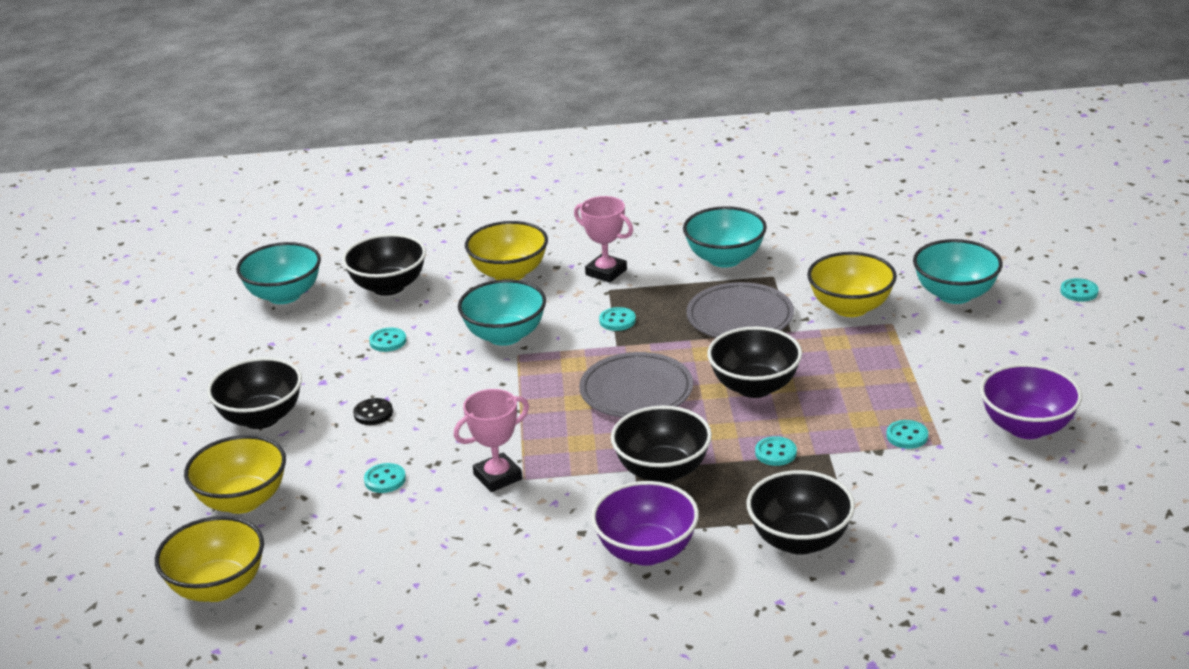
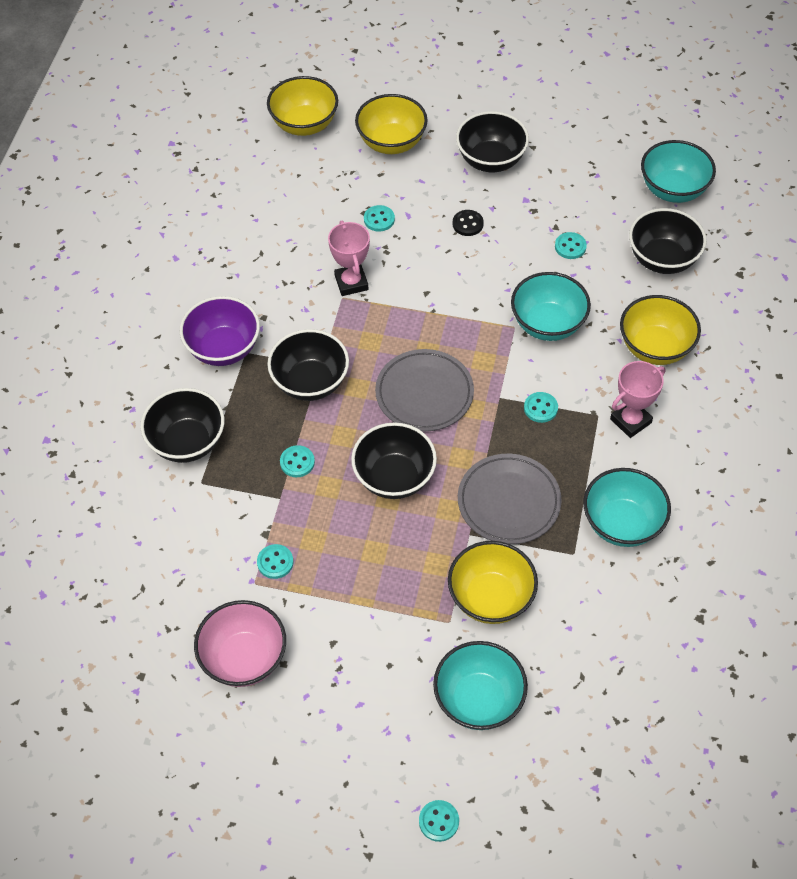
camera: 105 degrees right, 25 degrees up
(1027, 427) = (244, 658): purple bowl -> pink bowl

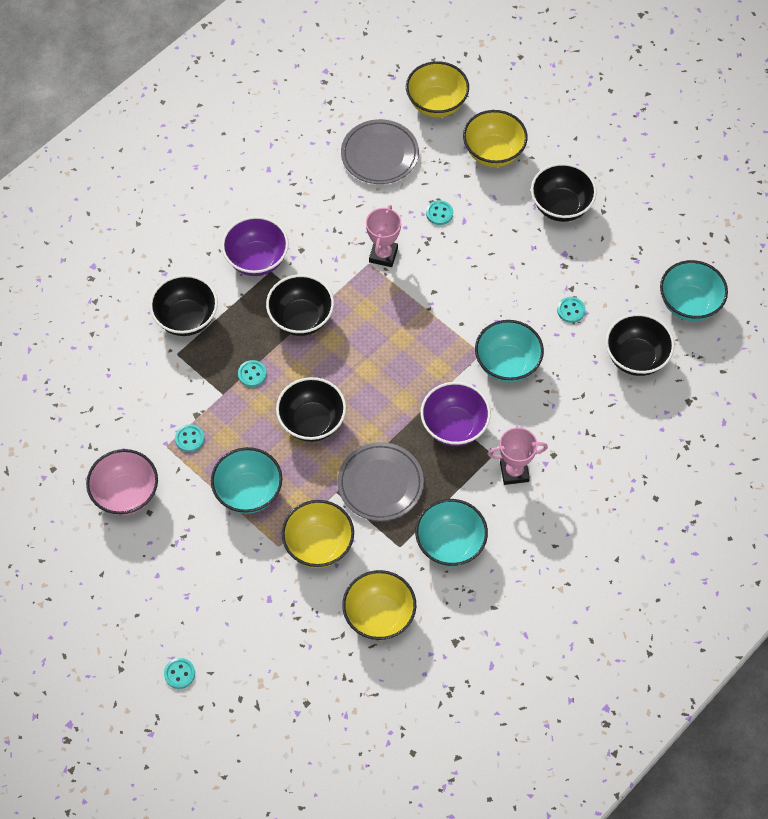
camera: 30 degrees right, 5 degrees up
(424, 393) = (377, 370): grey plate -> grey plate (379, 155)
(467, 224) = (504, 251): black button -> none
(478, 700) = (261, 610): turquoise bowl -> turquoise bowl (248, 492)
(540, 408) = (454, 426): turquoise button -> purple bowl
(655, 348) = (575, 425): yellow bowl -> yellow bowl (379, 616)

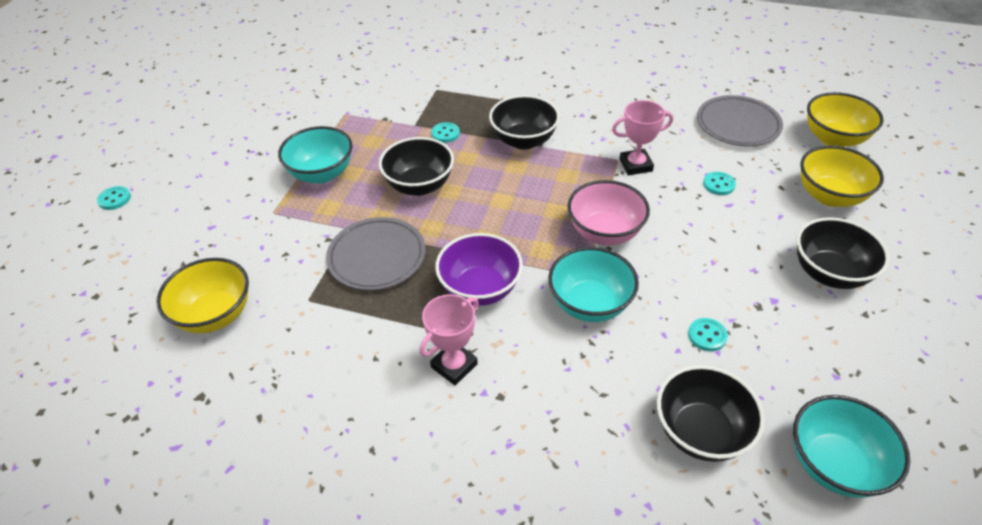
camera: 65 degrees right, 15 degrees down
(126, 494) = (287, 110): pink bowl -> pink bowl (604, 232)
(186, 318) = (473, 83): black bowl -> none
(189, 439) = (358, 123): turquoise button -> none
(257, 260) = (560, 97): purple bowl -> none
(319, 545) = (284, 239): yellow bowl -> none
(450, 544) = (329, 342): turquoise bowl -> none
(514, 472) = (454, 365): pink trophy -> pink trophy turned 75 degrees clockwise

